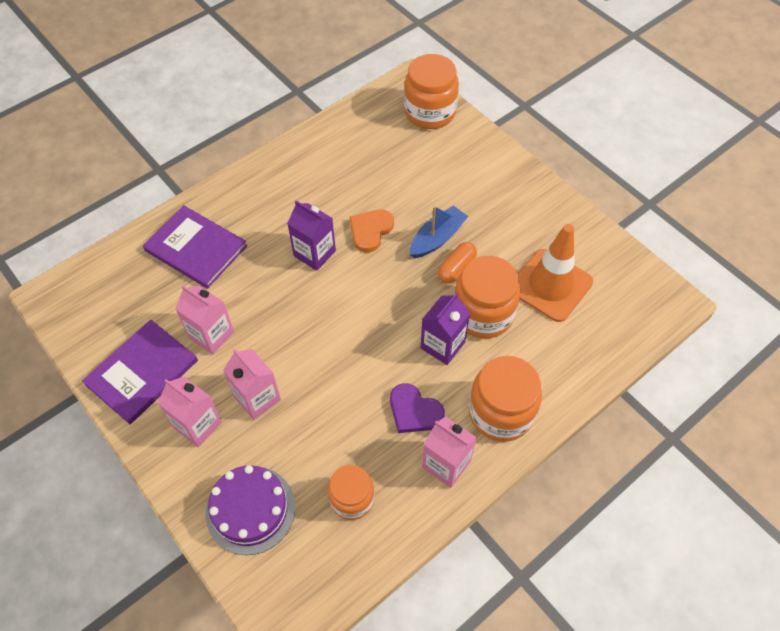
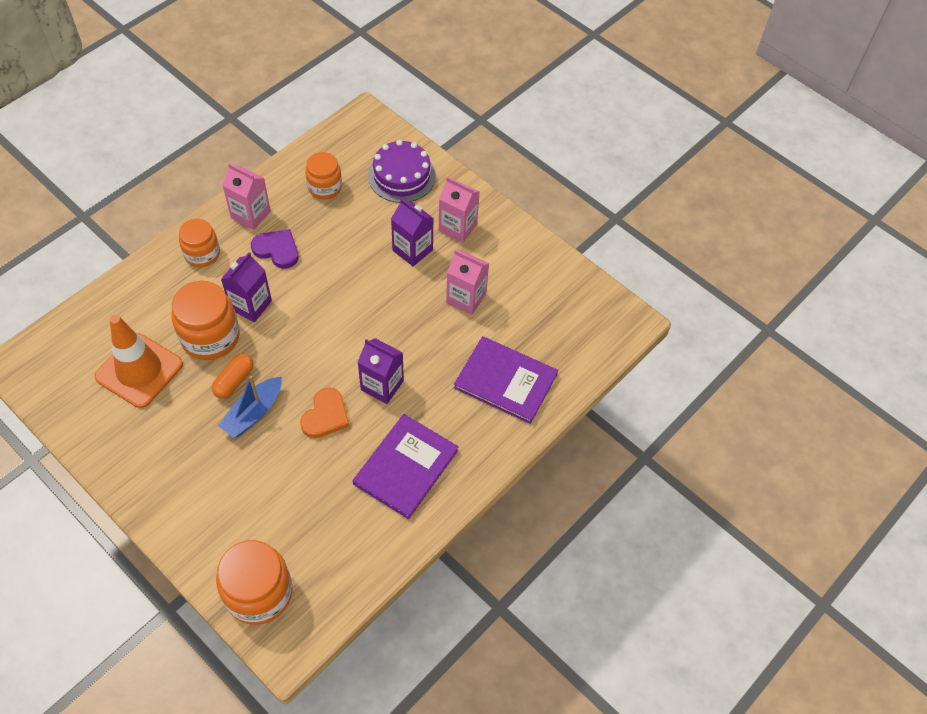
camera: 170 degrees right, 0 degrees up
(142, 372) = (518, 263): purple book -> purple book (406, 467)
(257, 398) = (412, 250): pink carton -> purple carton
(501, 412) = (202, 254): orange jar -> orange jar, size x0.64

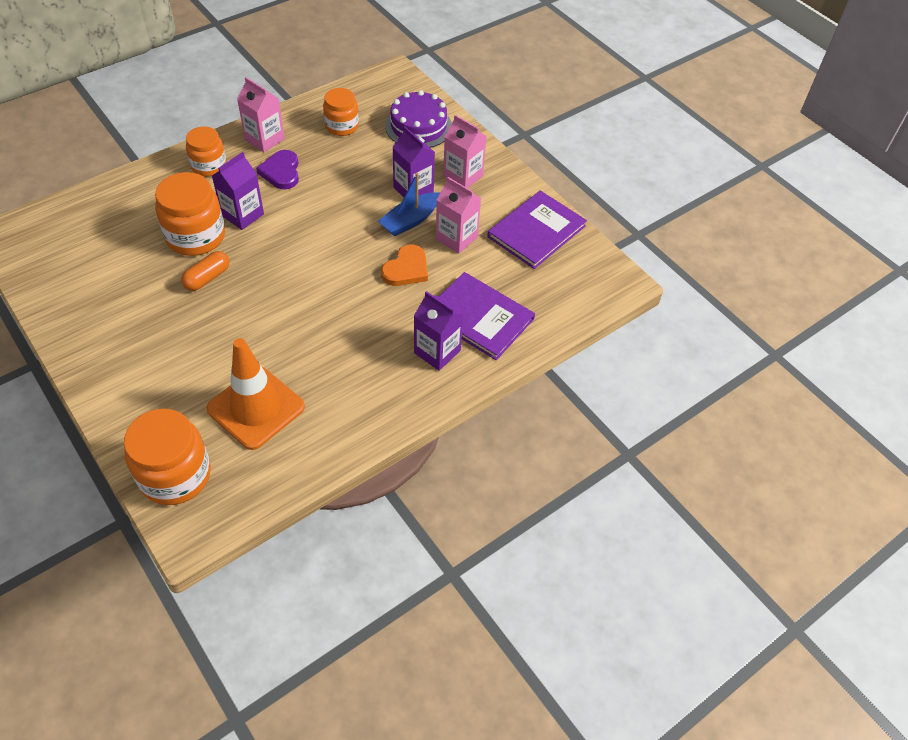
camera: 10 degrees right, 5 degrees down
(139, 370) = (118, 256): orange traffic cone -> orange traffic cone (256, 408)
(253, 413) = (218, 309): blue boat -> blue boat (410, 221)
(277, 250) = (281, 172): purple heart -> purple heart turned 135 degrees counterclockwise
(325, 416) = (289, 322): orange heart -> orange heart (406, 269)
(382, 385) = (352, 303): purple carton -> purple carton (437, 352)
(406, 467) = (358, 381): purple book -> purple book (536, 231)

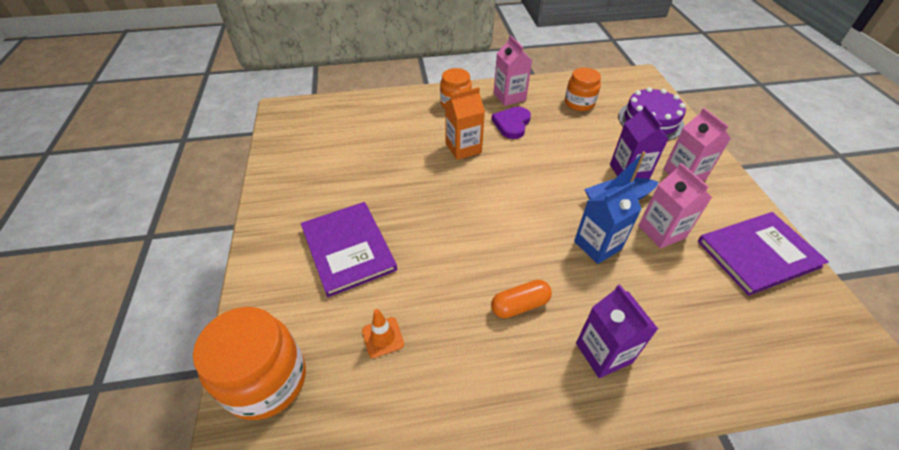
camera: 30 degrees right, 5 degrees down
(195, 236) = (416, 153): orange jar -> none
(207, 278) = (407, 190): orange capsule -> orange capsule (520, 305)
(242, 215) = (463, 148): purple carton -> orange carton
(256, 408) = (383, 337): orange traffic cone -> orange traffic cone, size x0.43
(406, 269) = (597, 245): orange heart -> blue carton
(479, 317) = (666, 330): purple book -> purple book (348, 249)

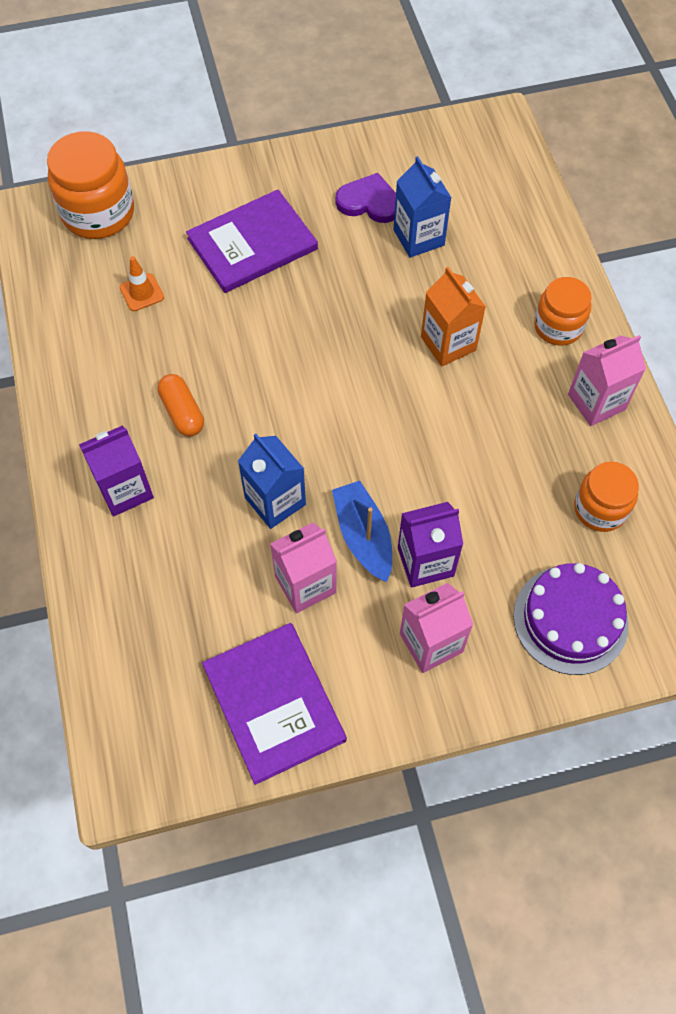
camera: 85 degrees right, 15 degrees up
(370, 154) = (418, 237): none -> blue carton
(512, 124) = (519, 405): purple heart -> purple heart (369, 202)

